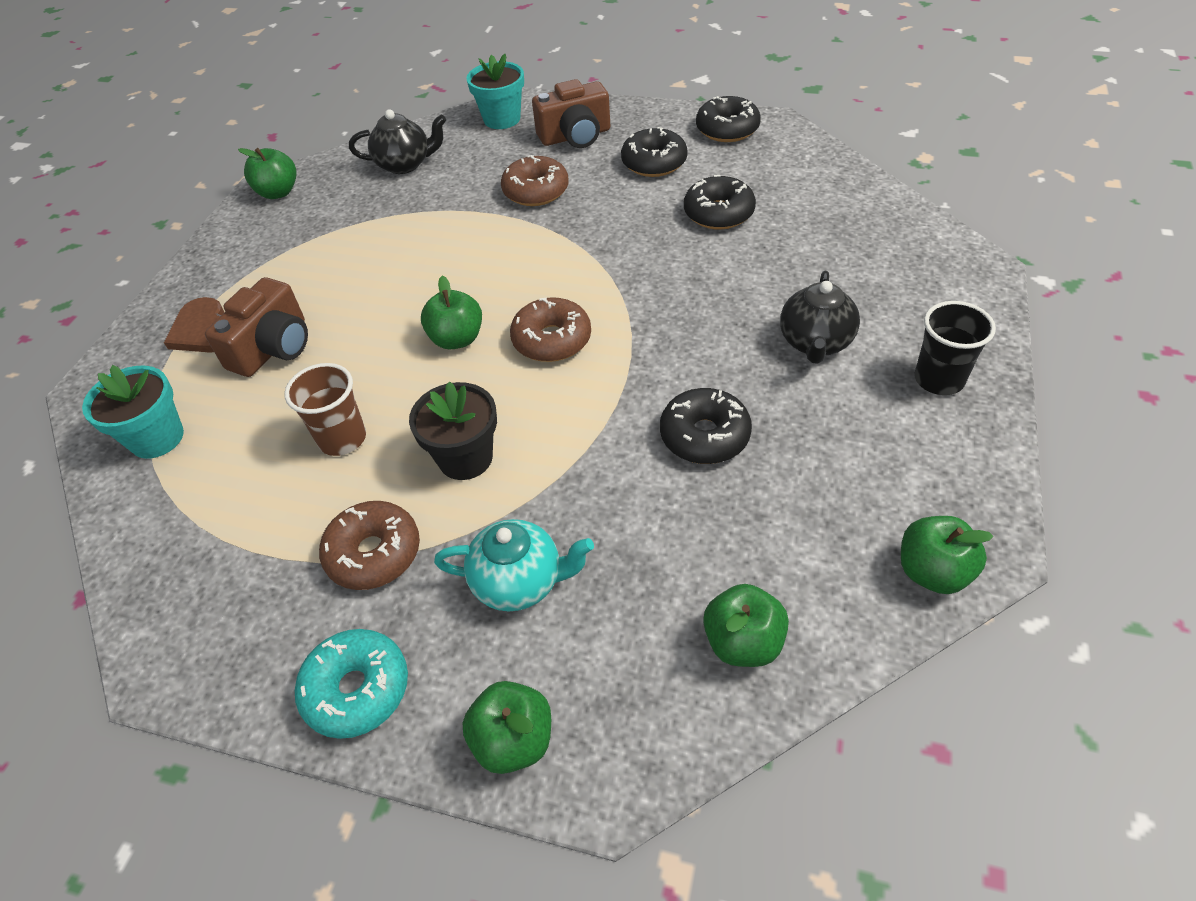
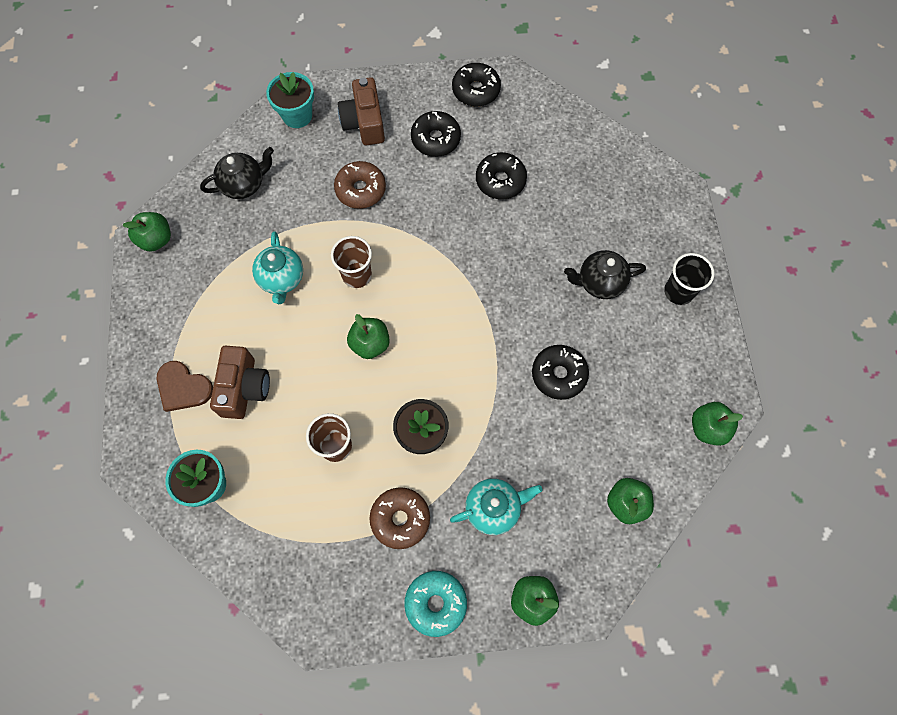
camera: 25 degrees left, 20 degrees up
(390, 253) = (281, 279): none -> turquoise teapot
(482, 267) = (357, 275): none -> brown cup
(552, 340) = (434, 326): brown donut -> none
(575, 136) = (364, 122): brown camera -> brown camera turned 120 degrees clockwise
(815, 343) = (600, 282): black teapot -> black teapot turned 90 degrees clockwise

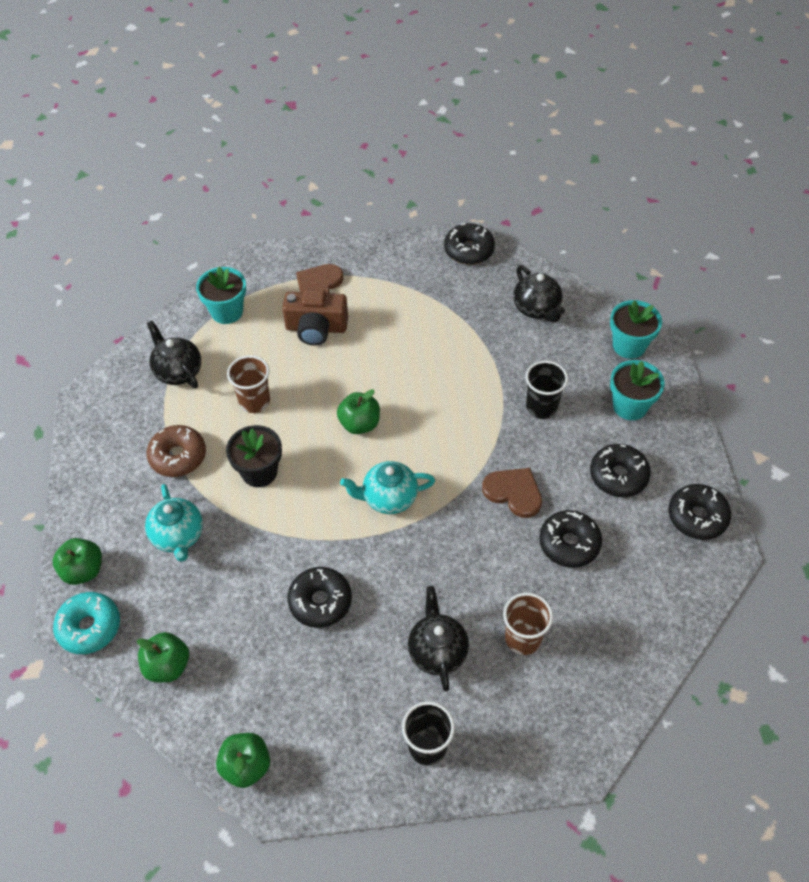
camera: 90 degrees right, 15 degrees down
(156, 239) = (469, 250): green apple -> black donut
(281, 279) = (431, 347): turquoise teapot -> turquoise teapot (389, 498)
(288, 531) = (178, 371): none -> black teapot
(357, 275) = (437, 409): brown cup -> brown cup (523, 638)
(360, 189) = (541, 407): brown donut -> black cup
(364, 122) = (630, 406): brown camera -> turquoise flower pot
(436, 603) = (95, 487): turquoise donut -> turquoise donut (89, 627)
(450, 217) = (514, 492): none -> brown heart

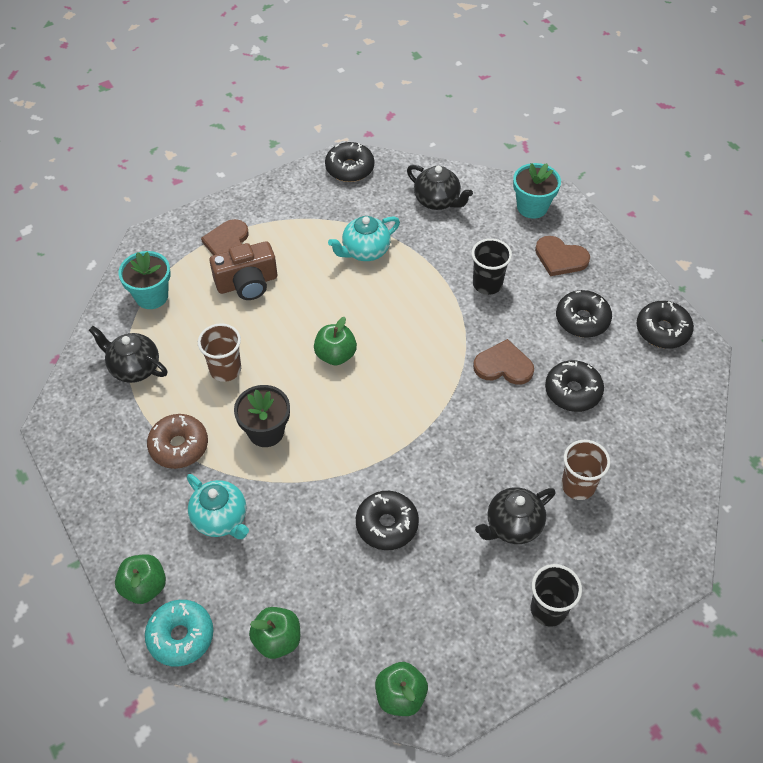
camera: 25 degrees left, 0 degrees up
(389, 498) = (398, 410): turquoise teapot -> turquoise teapot (365, 251)
(437, 651) = (512, 525): black teapot -> black teapot turned 90 degrees counterclockwise
(630, 406) = (560, 258): turquoise flower pot -> brown heart

